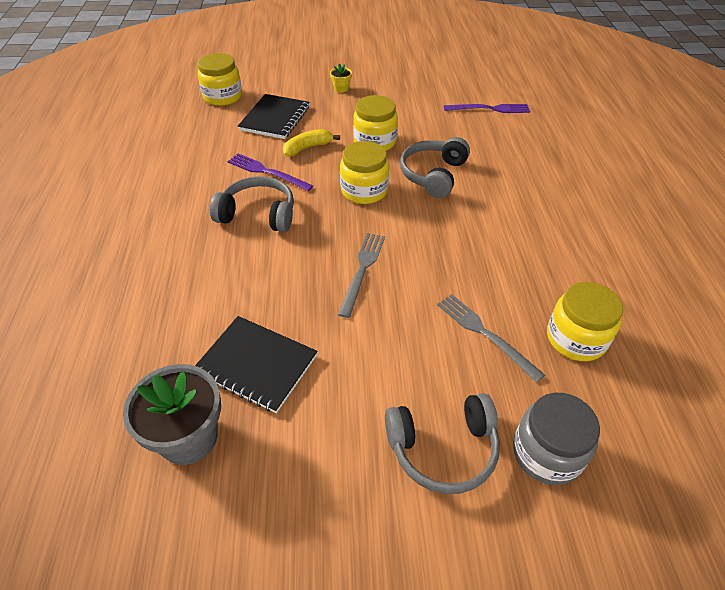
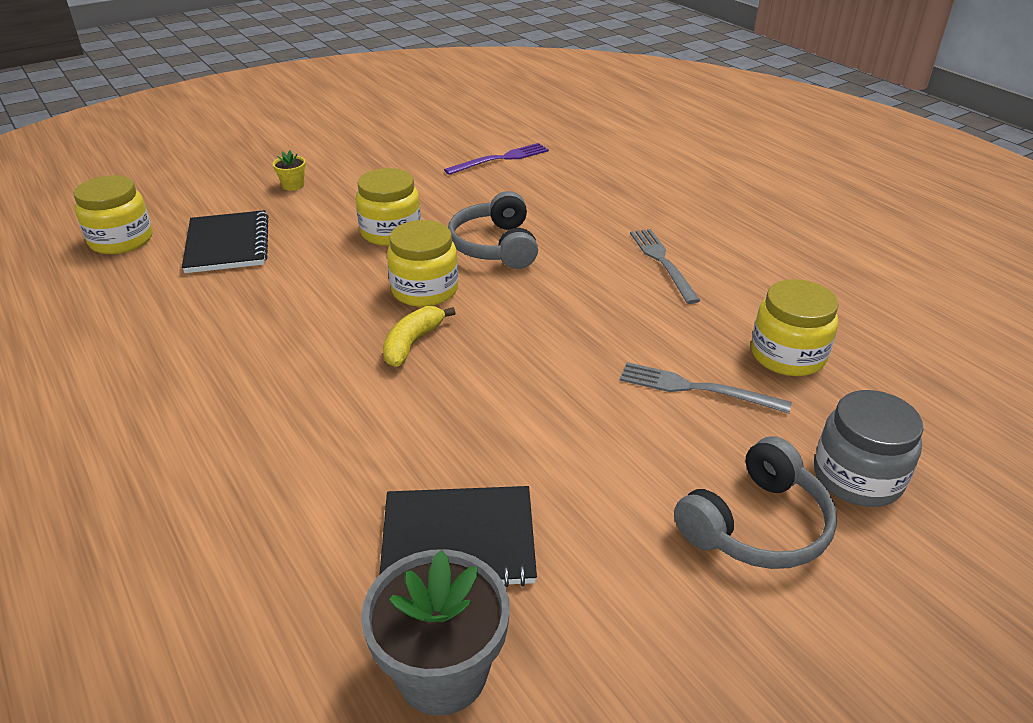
camera: 30 degrees left, 10 degrees down
(258, 214) = (303, 364): grey headphones -> none
(267, 172) = (272, 311): purple fork -> none
(307, 148) = (306, 265): yellow banana -> yellow banana (412, 343)
(362, 270) = (500, 377): grey fork -> grey fork (662, 262)

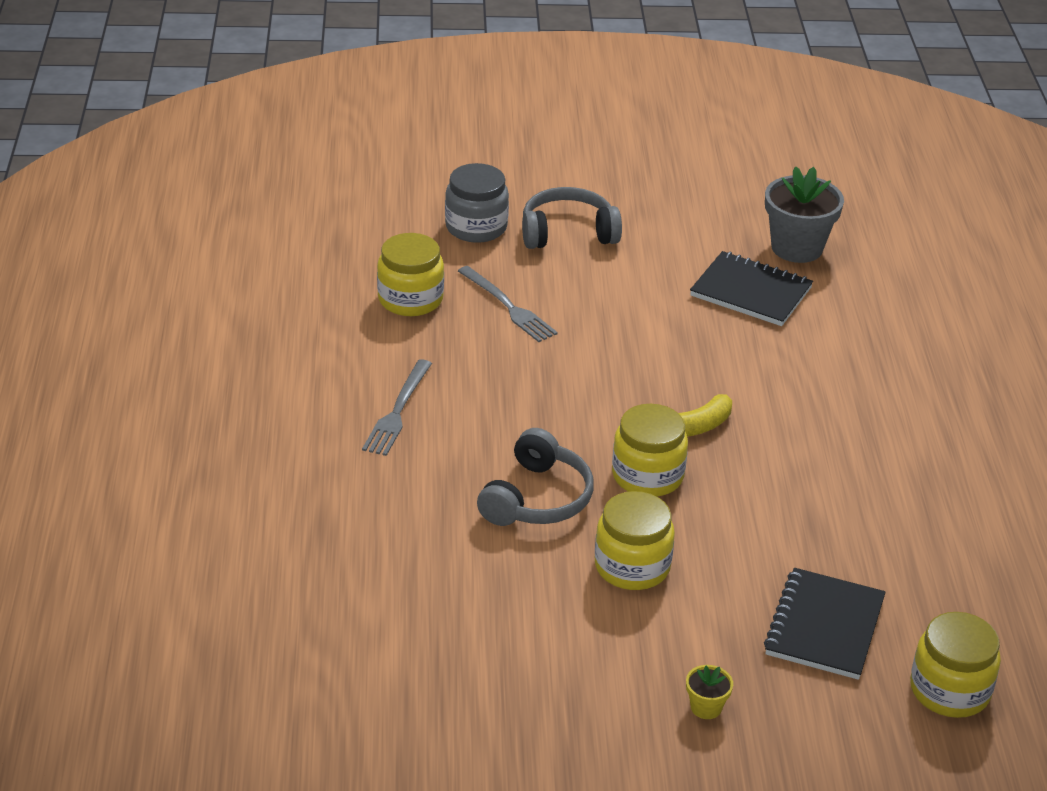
camera: 150 degrees left, 0 degrees up
(501, 159) = (402, 638): purple fork -> none

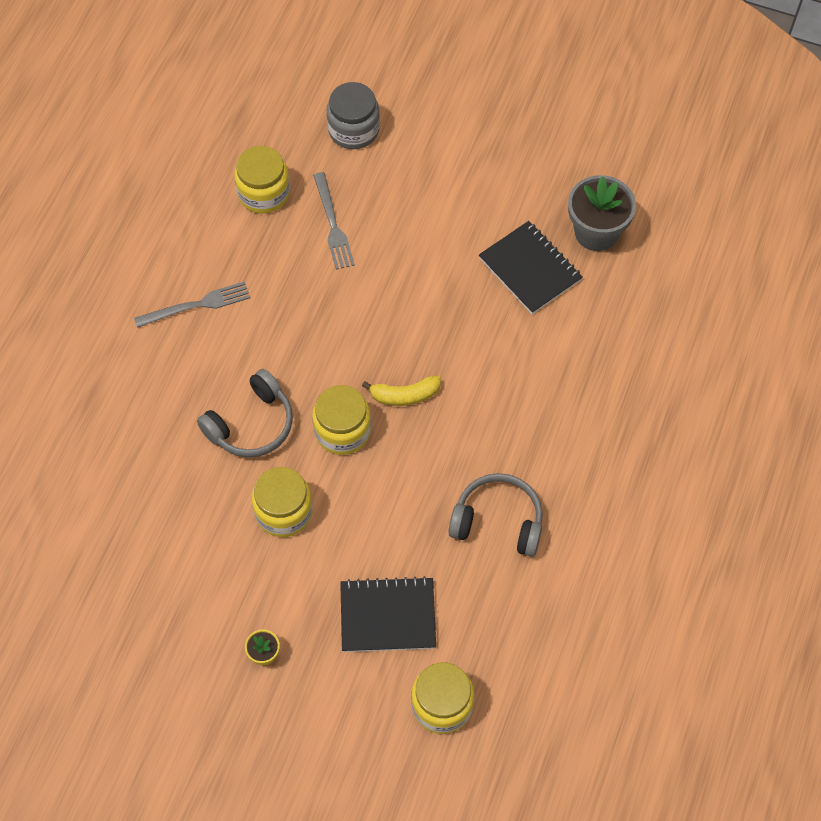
camera: 25 degrees right, 25 degrees up
(397, 411) = (197, 305): grey fork -> grey fork turned 150 degrees counterclockwise
(567, 233) = (421, 158): grey headphones -> grey headphones (498, 521)
(824, 627) = (388, 616): black notebook -> black notebook turned 45 degrees clockwise

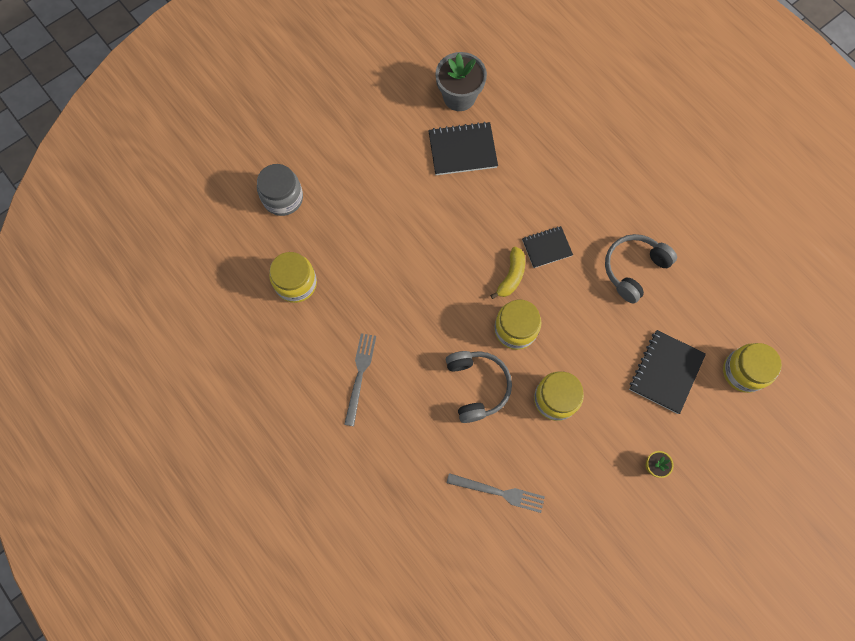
camera: 60 degrees left, 10 degrees up
(333, 224) = (351, 251): grey fork -> grey fork (499, 492)
(464, 415) = (547, 247): none -> black notebook

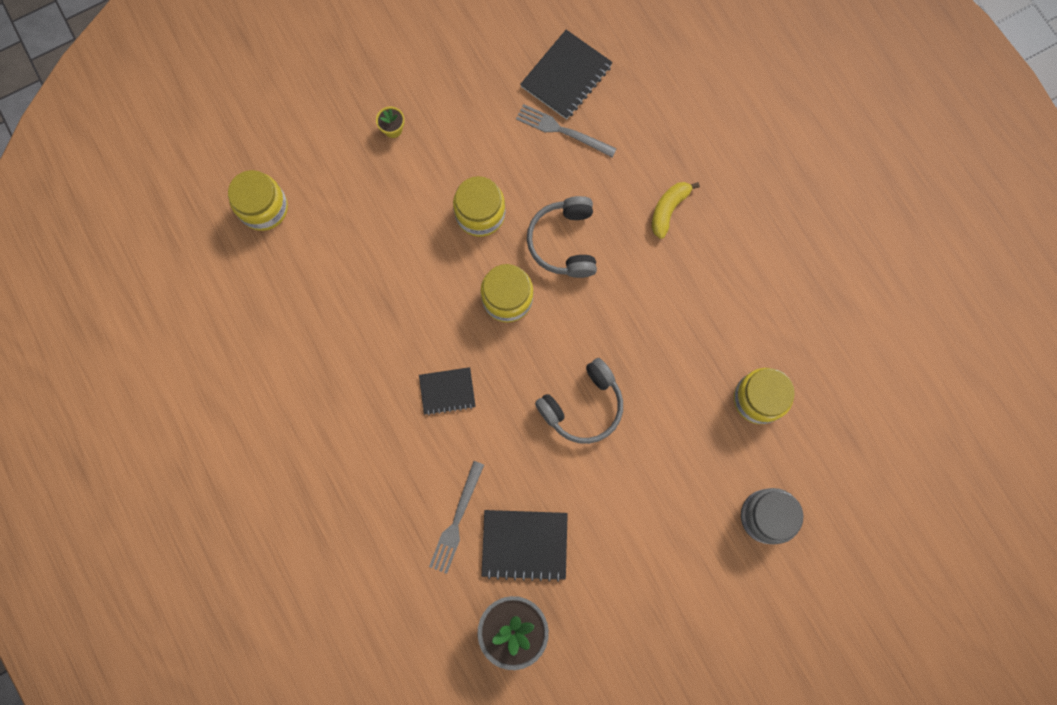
camera: 170 degrees left, 5 degrees up
(360, 375) = (694, 276): grey fork -> grey fork (456, 520)
(511, 276) = (498, 363): yellow banana -> yellow banana (668, 210)
(633, 269) = (350, 346): grey headphones -> grey headphones (583, 406)
(665, 372) = (350, 222): black notebook -> black notebook (566, 76)

